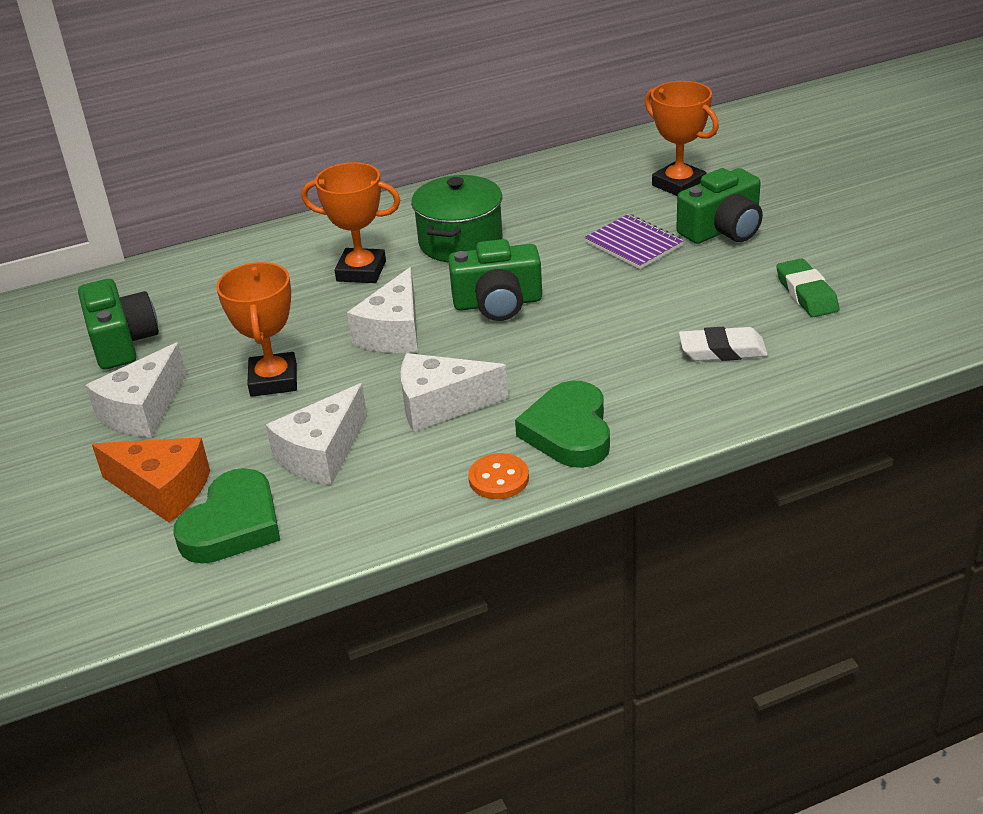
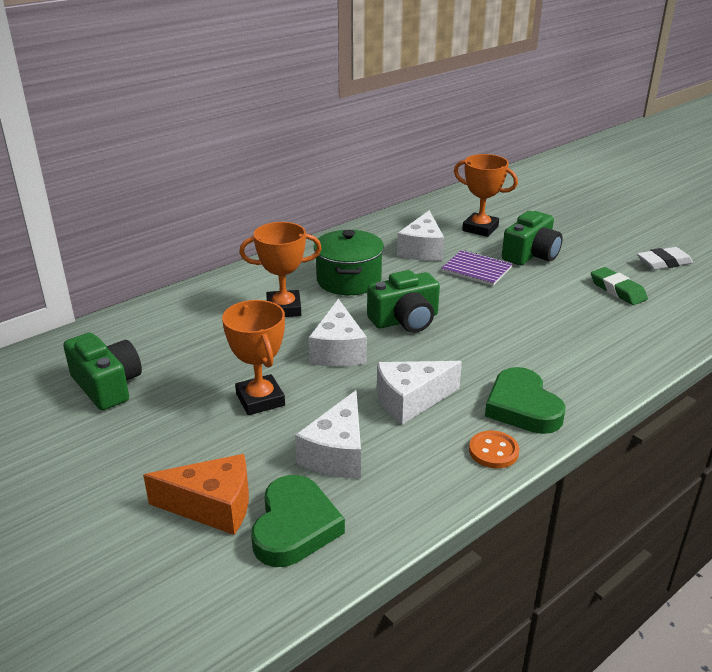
camera: 20 degrees left, 5 degrees down
(143, 410) = (157, 440): white cheese -> white cheese (422, 250)
(722, 350) = (590, 334): white eraser -> white eraser (663, 262)

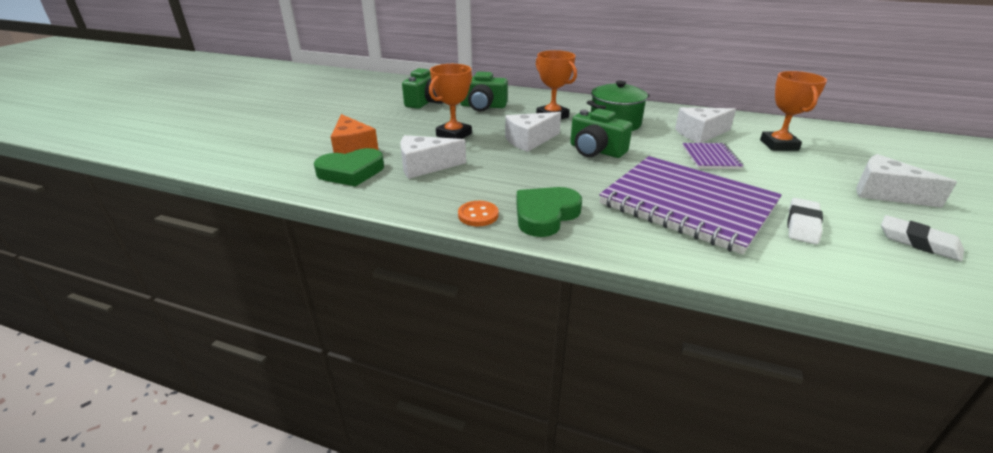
camera: 60 degrees right, 0 degrees up
(410, 400) = (503, 174): white cheese -> white cheese (885, 193)
(531, 255) = (781, 173): green camera -> green camera (483, 106)
(554, 322) = (687, 204): none -> purple notebook
(617, 290) = (802, 225): green eraser -> white eraser

